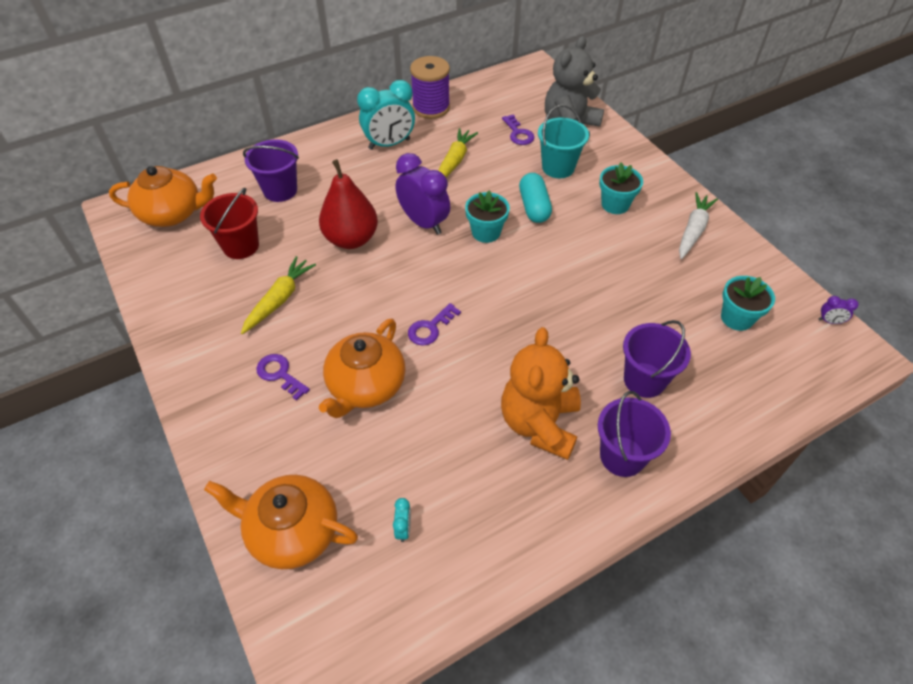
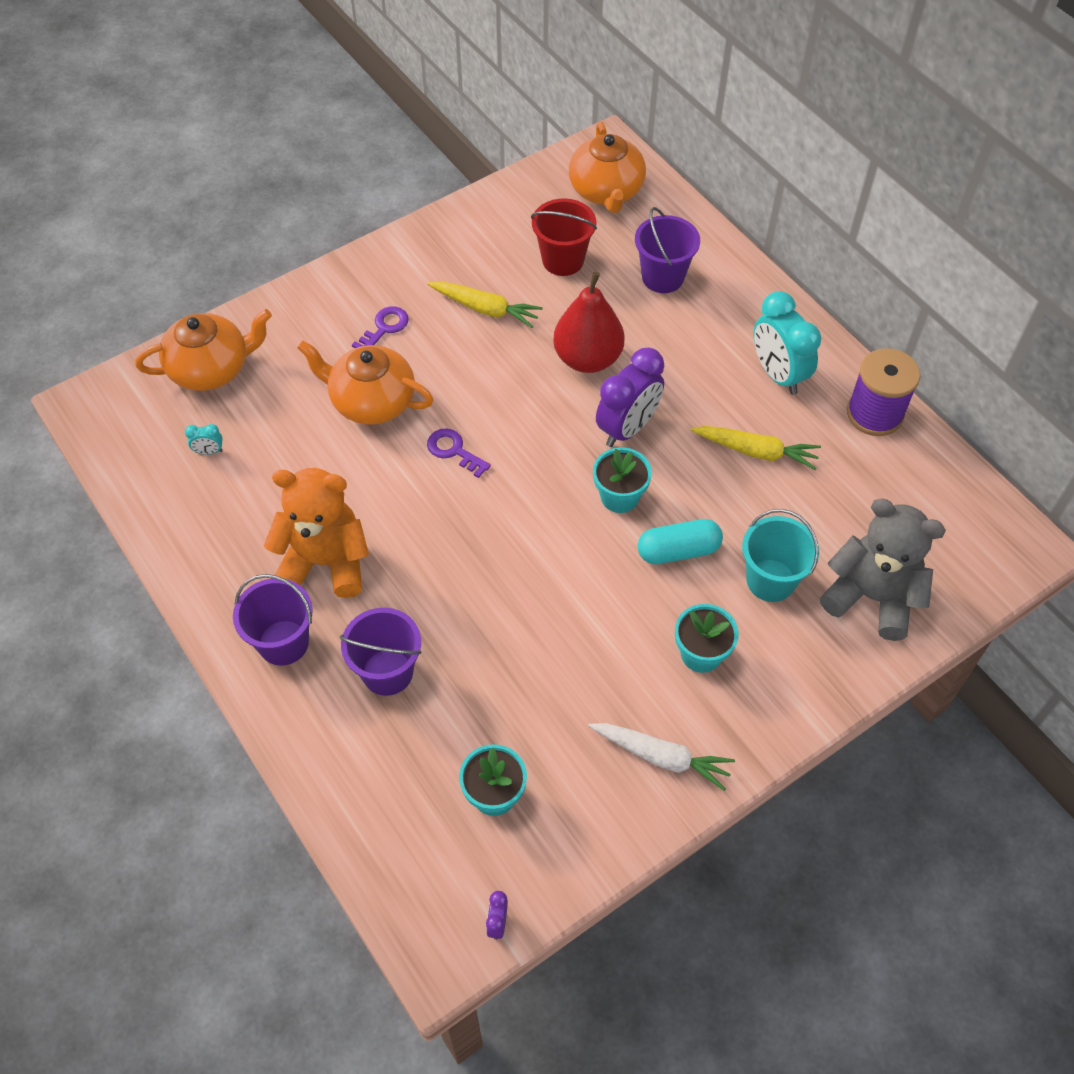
camera: 85 degrees right, 5 degrees up
(292, 531) = (211, 369): orange teapot -> orange teapot turned 60 degrees clockwise
(518, 133) = (840, 527): purple key -> none

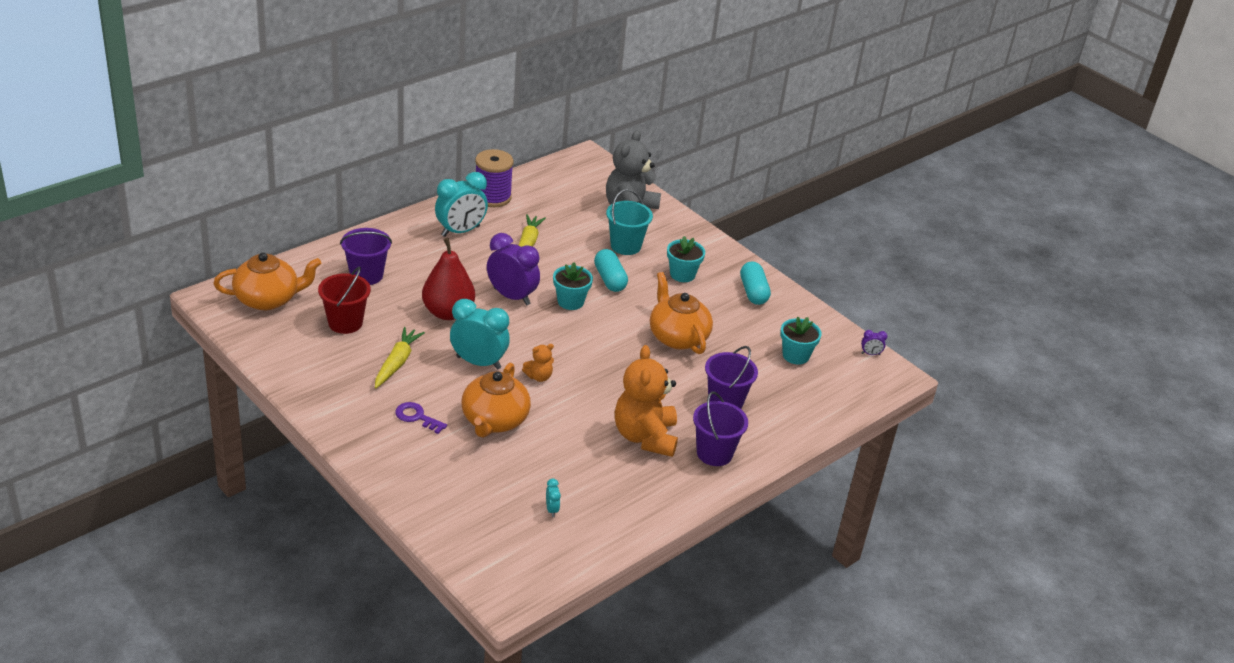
camera: 100 degrees left, 20 degrees down
(211, 369) = (463, 518): orange teapot -> orange teapot (677, 337)
(454, 451) = (539, 377): purple key -> orange teddy bear
(484, 388) = (478, 362): none -> turquoise clock
(662, 757) = (753, 292): white carrot -> turquoise capsule

